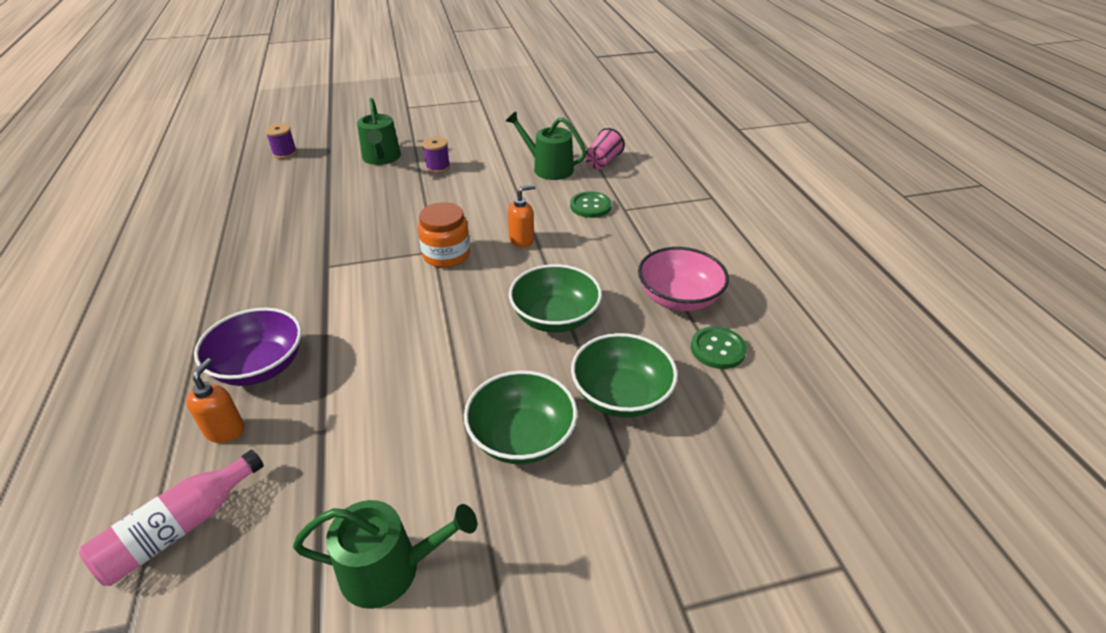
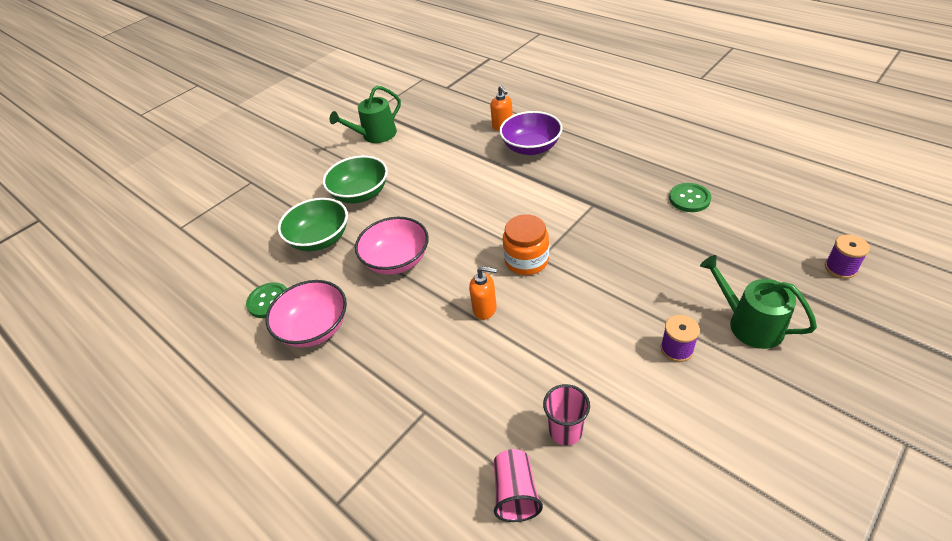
camera: 150 degrees right, 5 degrees up
(179, 528) = (469, 104): pink bottle -> none
(522, 240) = (485, 309): orange soap dispenser -> orange soap dispenser turned 105 degrees counterclockwise
(548, 168) = (565, 430): green watering can -> pink cup
(555, 318) = (396, 260): green bowl -> pink bowl
(590, 206) = (462, 393): green button -> green button (689, 199)

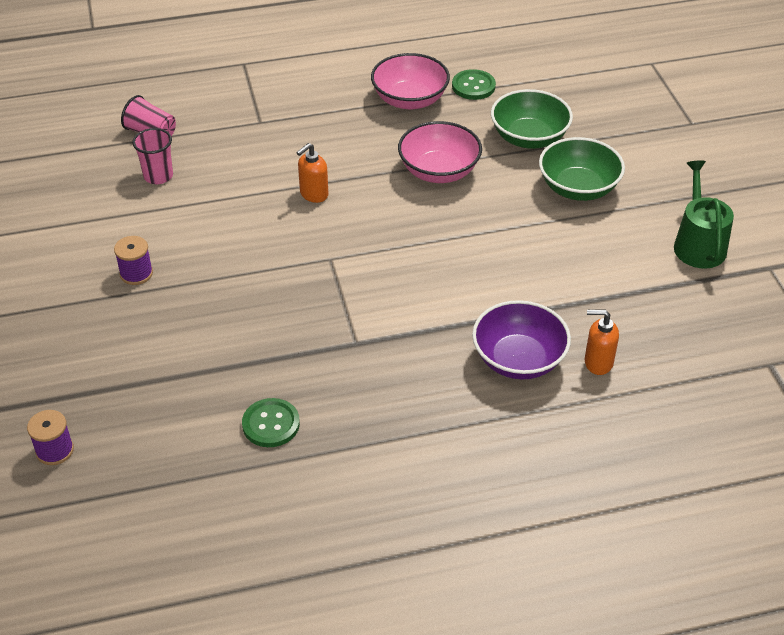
camera: 120 degrees right, 0 degrees up
(526, 260) = (337, 248): orange jar -> none
(749, 323) = (97, 334): green watering can -> none

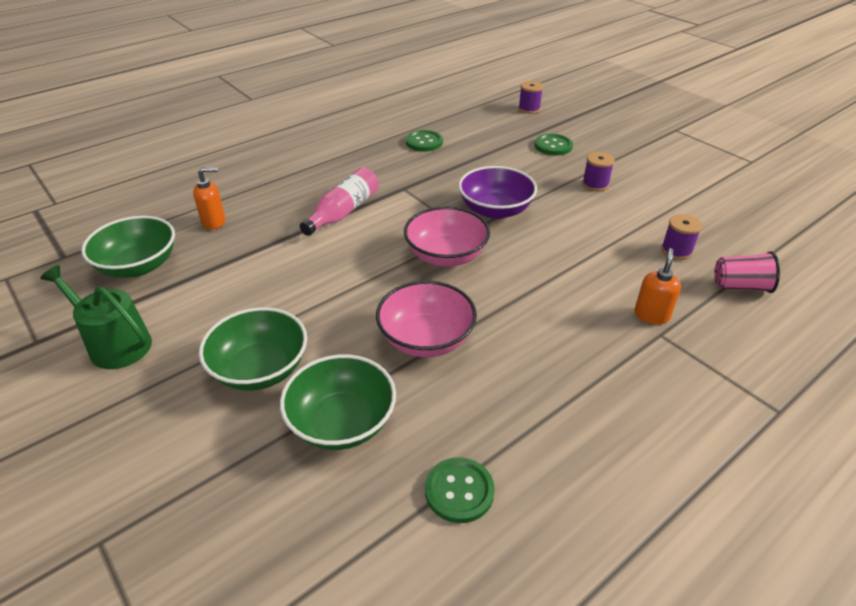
camera: 155 degrees right, 5 degrees down
(111, 353) = (553, 146): none -> green button
(158, 176) = (676, 251): pink cup -> purple spool
(313, 194) = (528, 276): orange soap dispenser -> orange soap dispenser (651, 315)
(410, 100) = (527, 430): pink bowl -> pink bowl (446, 256)
(444, 329) = (343, 212): none -> pink bottle
(518, 359) = (278, 208): purple bowl -> purple bowl (495, 210)
(684, 324) = (138, 266): none -> green bowl
(698, 244) = (115, 344): green watering can -> green watering can turned 150 degrees clockwise

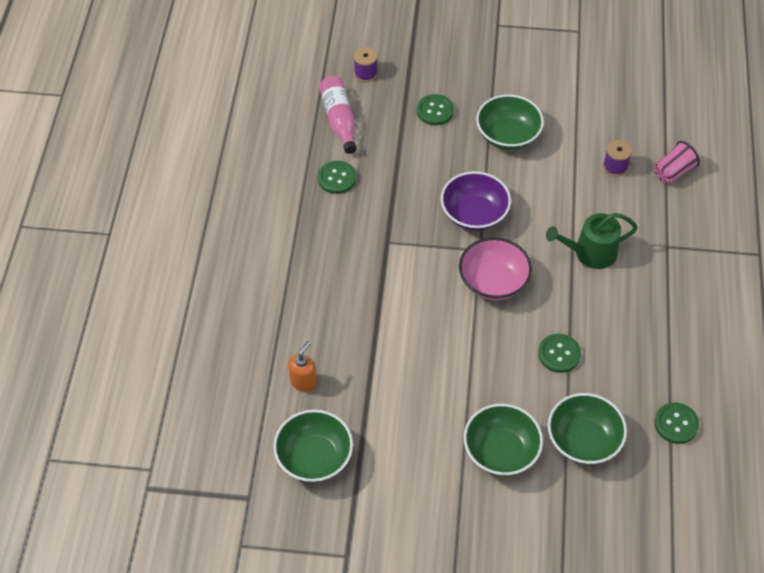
camera: 45 degrees left, 15 degrees up
(115, 344) = (396, 513): green watering can -> green watering can (590, 253)
(343, 212) = (378, 298): pink bottle -> pink bottle (339, 119)
(426, 339) = (559, 354): pink bowl -> green button
(595, 184) = (508, 136): purple spool -> green bowl
(651, 315) = (650, 235): orange soap dispenser -> none

